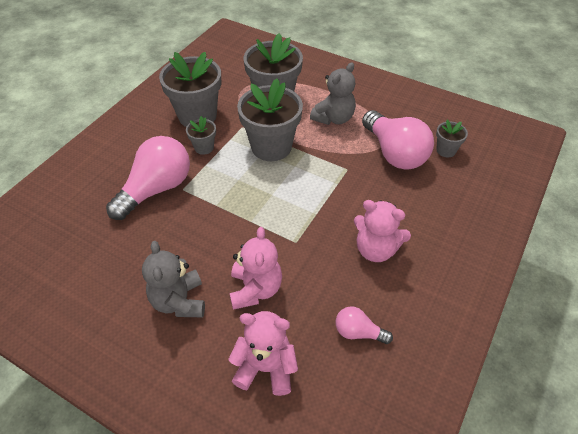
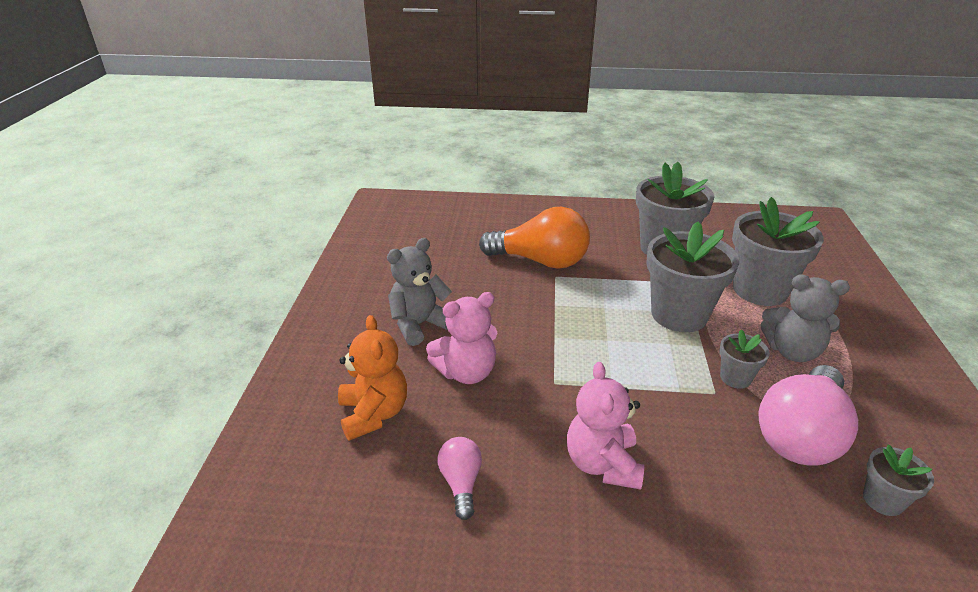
camera: 65 degrees right, 15 degrees down
(156, 189) = (540, 261): pink light bulb -> orange light bulb
(204, 147) = (624, 268): grey flower pot -> grey flower pot (735, 378)
(266, 368) = (374, 414): pink teddy bear -> orange teddy bear

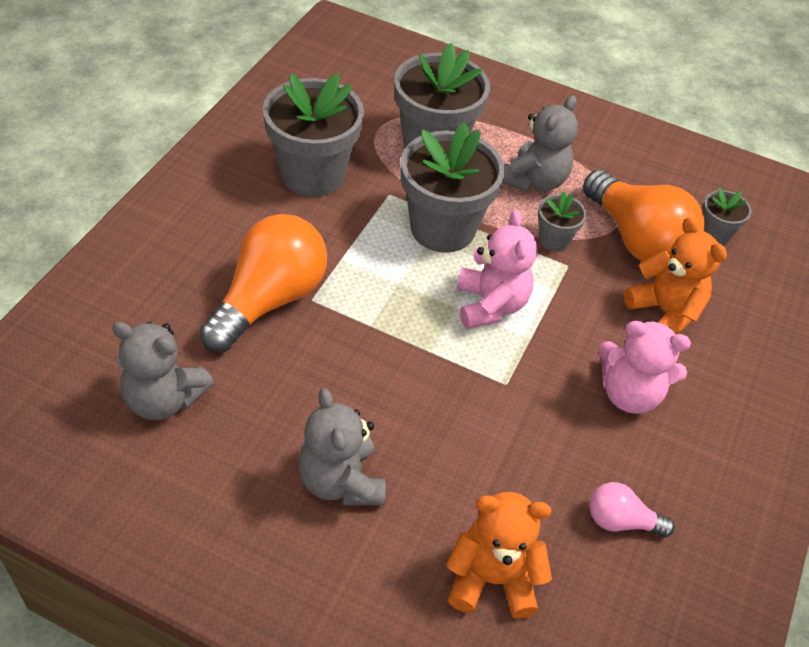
camera: 75 degrees left, 15 degrees up
(440, 248) = (164, 399): none -> grey teddy bear
(466, 372) = (456, 459): pink teddy bear -> pink teddy bear (490, 305)
(726, 474) = (664, 312): none -> orange teddy bear
(800, 434) = (637, 239): pink light bulb -> orange light bulb

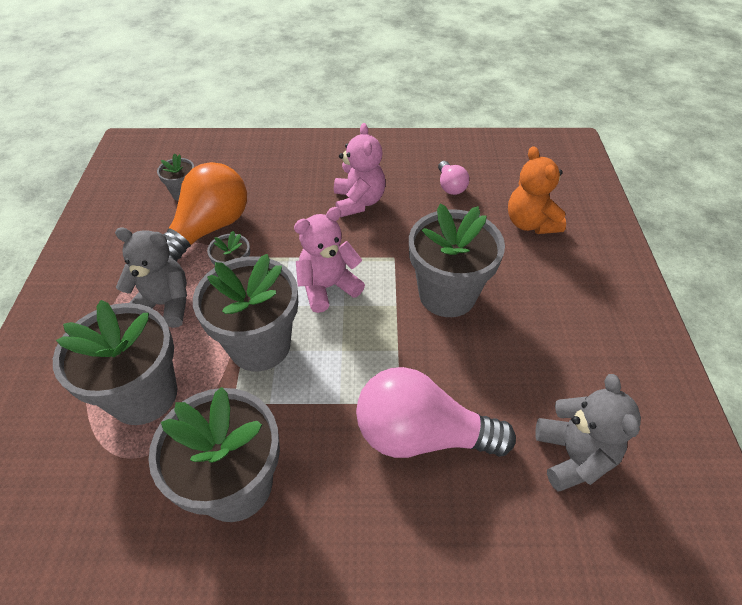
camera: 110 degrees left, 0 degrees up
(269, 300) = (421, 434): orange light bulb -> pink light bulb
(341, 481) = (536, 311): grey teddy bear -> none
(418, 406) = (447, 294): none -> grey flower pot
(664, 312) = (277, 201): orange teddy bear -> none

